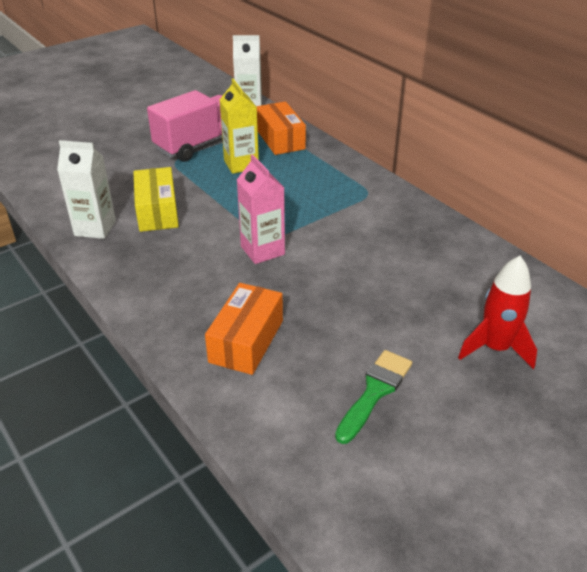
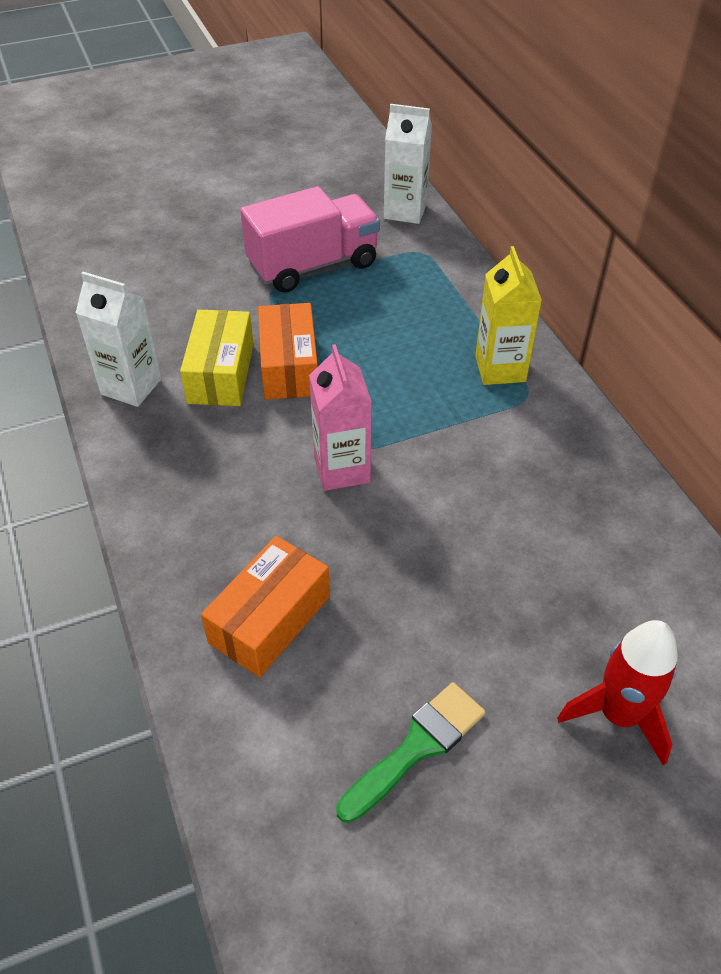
camera: 15 degrees right, 10 degrees up
(241, 164) = (361, 311): yellow carton -> yellow carton (500, 369)
(280, 139) = (432, 274): orange box -> orange box (289, 366)

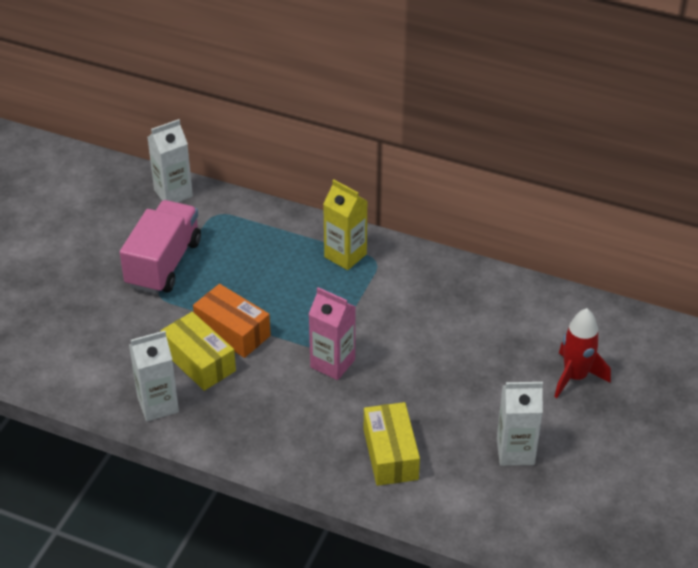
camera: 45 degrees left, 5 degrees down
(270, 619) = (390, 454): orange box -> yellow box
(417, 747) = (515, 451): green brush -> white carton

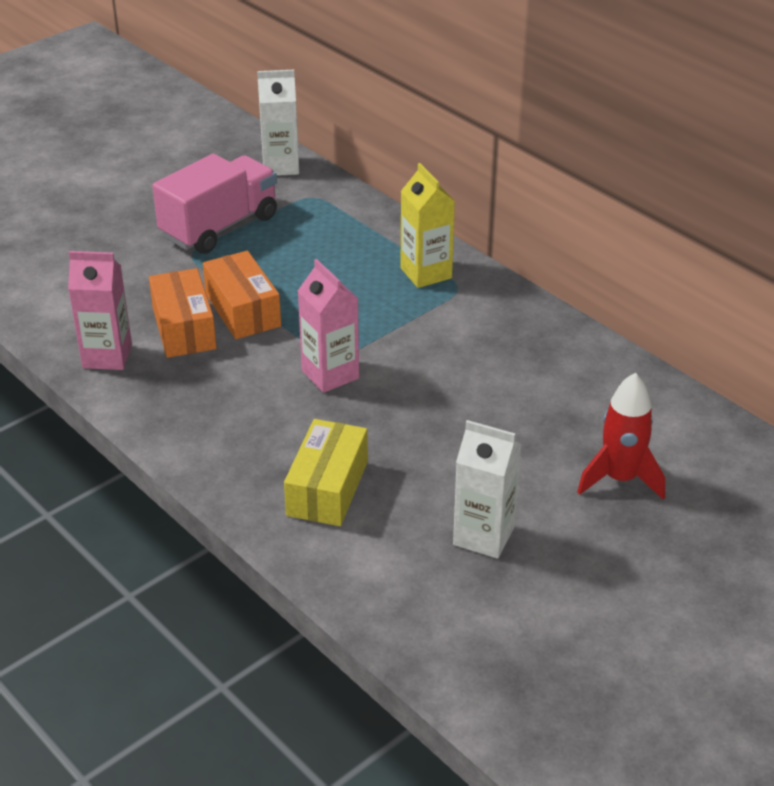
camera: 25 degrees right, 5 degrees down
(158, 405) = (107, 356): white carton -> pink carton
(199, 361) = (184, 328): yellow box -> orange box

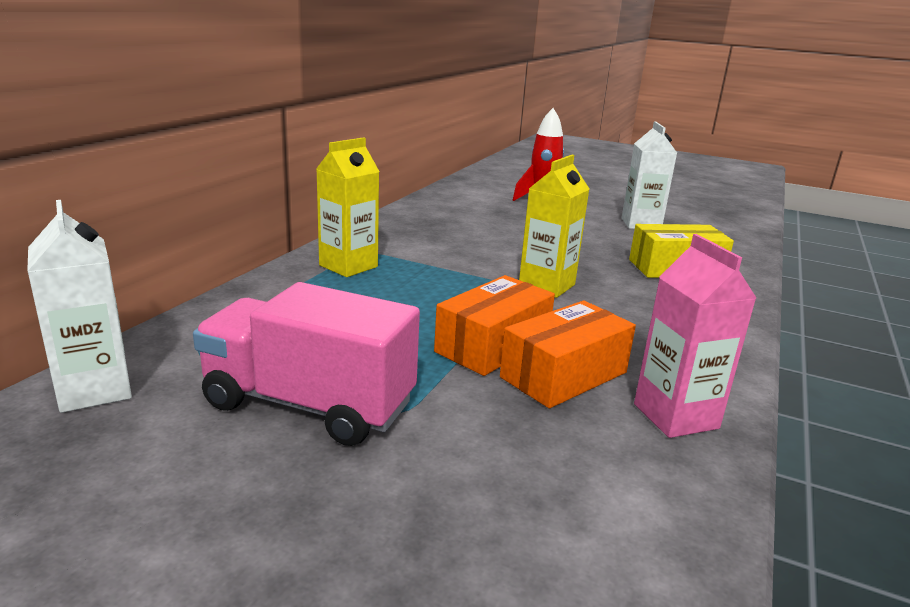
camera: 115 degrees left, 15 degrees down
(330, 374) = (546, 285): pink carton -> yellow carton

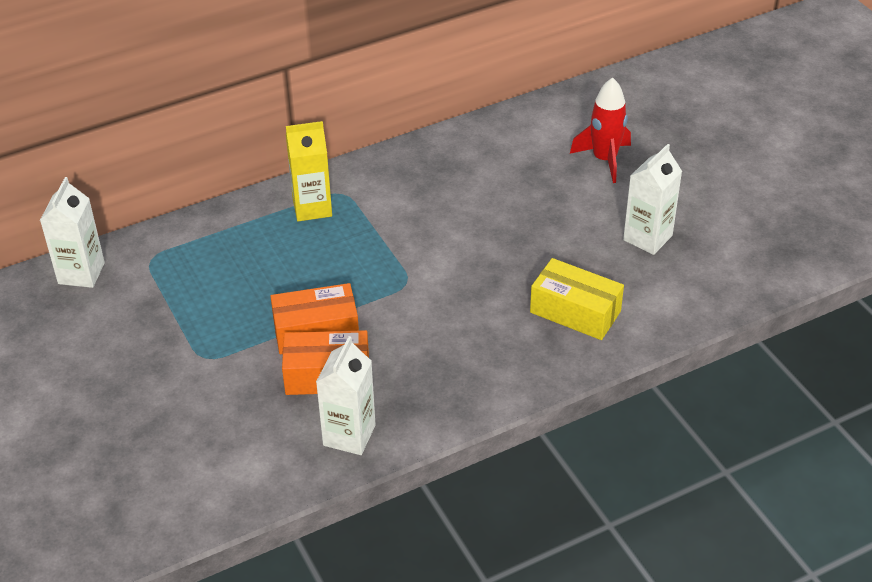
camera: 40 degrees right, 20 degrees up
(309, 404) = (168, 331): pink truck -> none
(546, 285) = (432, 288): yellow carton -> none
(675, 416) = (349, 435): pink carton -> white carton

